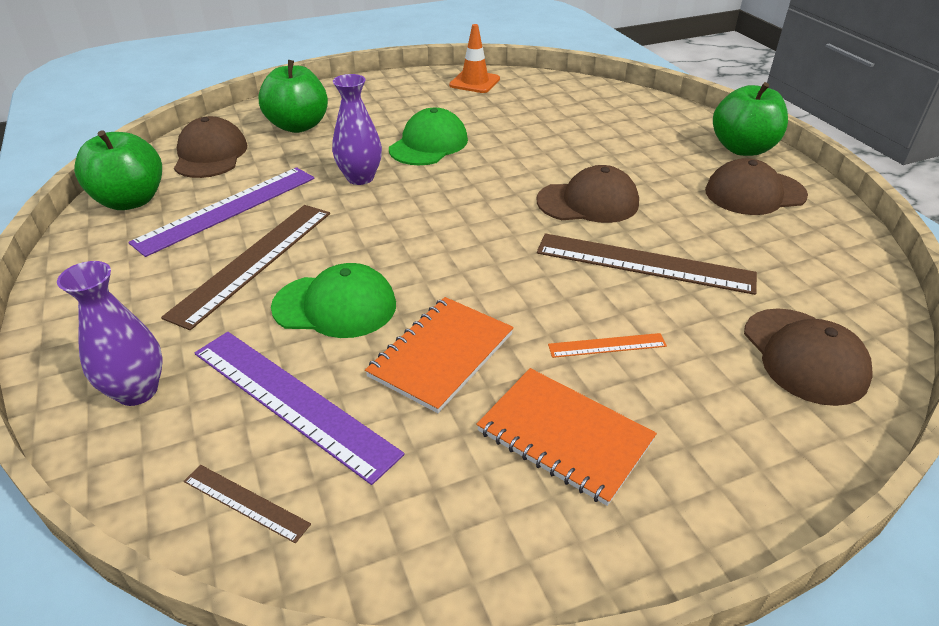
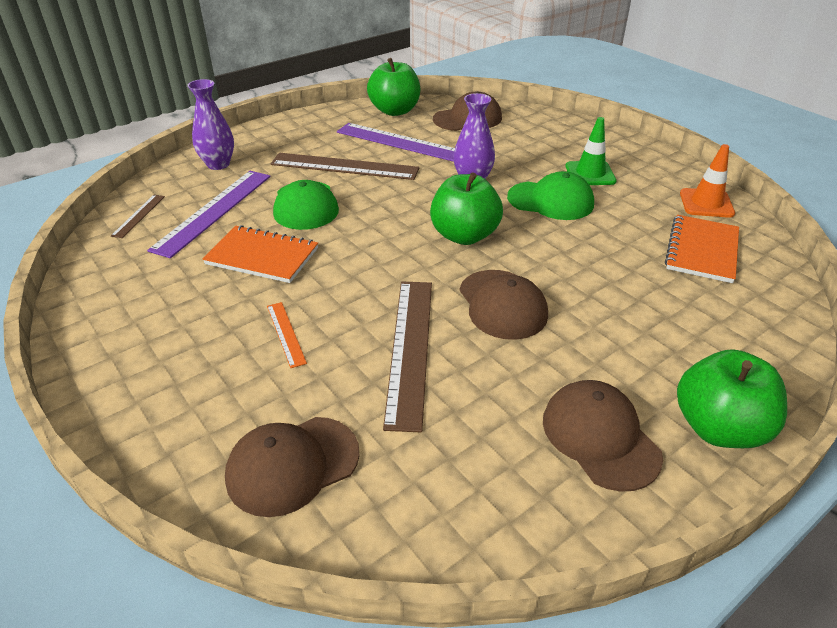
camera: 75 degrees right, 0 degrees up
(298, 126) = (536, 138): green apple -> green apple (464, 235)
(392, 116) = (590, 174): none -> green traffic cone
(564, 436) = (186, 321): orange notebook -> orange notebook (702, 250)

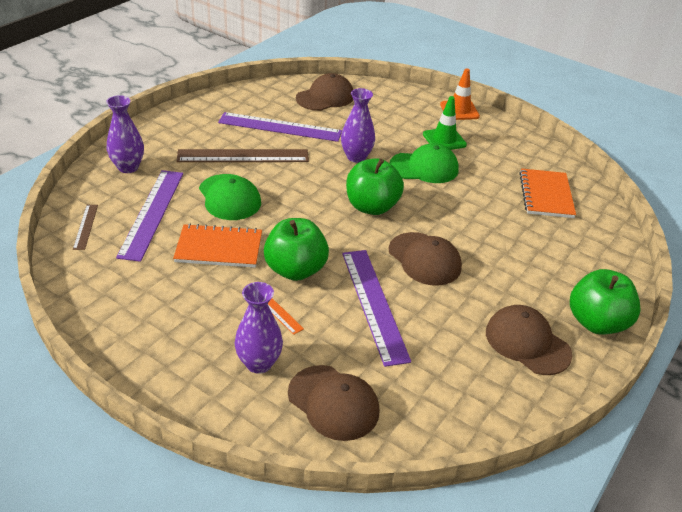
camera: 20 degrees left, 0 degrees up
(229, 395) = (259, 363): none -> purple vase
(292, 465) = (333, 402): brown cap -> brown cap turned 90 degrees counterclockwise
(395, 111) = (258, 95): green apple -> green apple (295, 270)
(409, 348) = (373, 304): brown ruler -> purple ruler
(706, 203) = (536, 155): orange traffic cone -> orange traffic cone (459, 110)

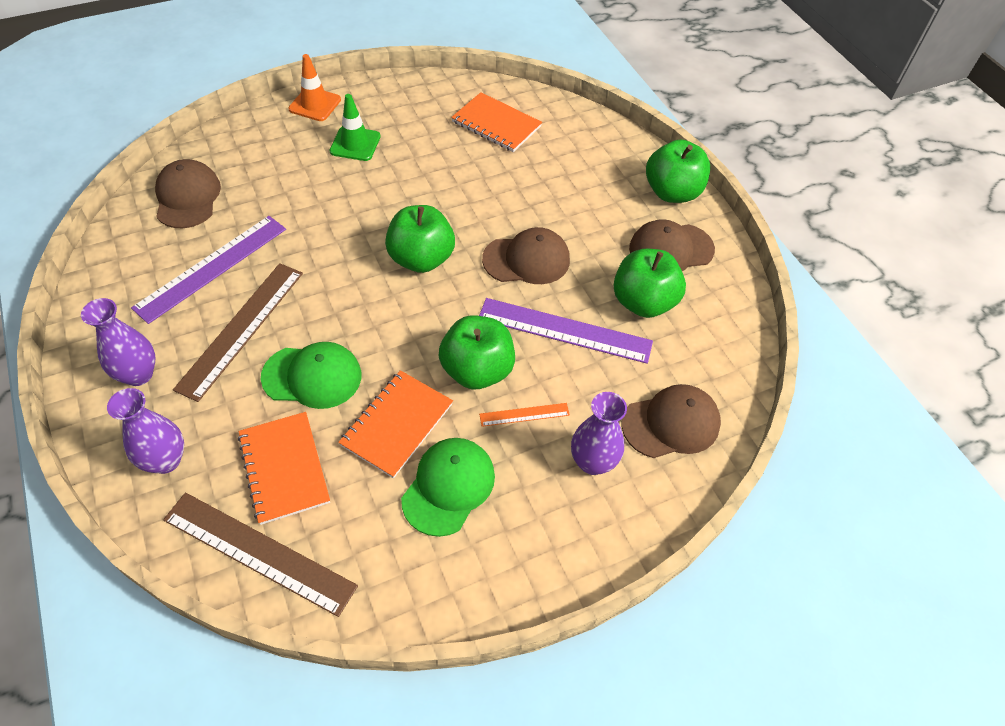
camera: 60 degrees left, 15 degrees up
(85, 226) = (258, 553): brown ruler -> brown ruler, size x2.09
(151, 213) = (284, 468): purple ruler -> orange notebook
(356, 157) = (327, 228): purple vase -> purple vase (138, 374)
(424, 167) = (389, 184): green cap -> green cap (448, 487)
(448, 343) = (643, 302): none -> green apple

